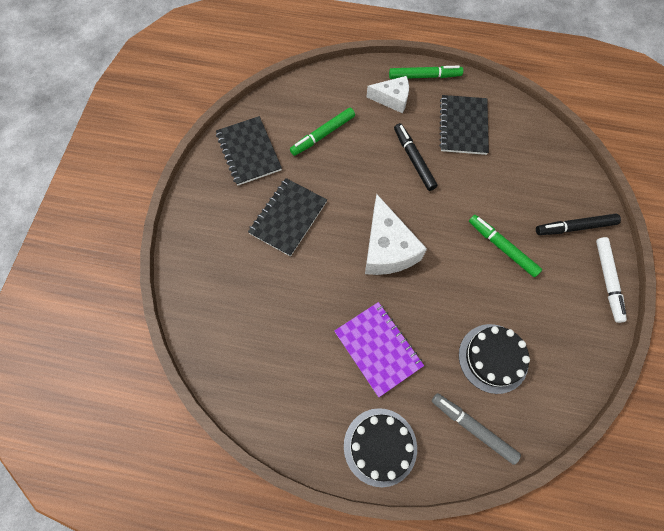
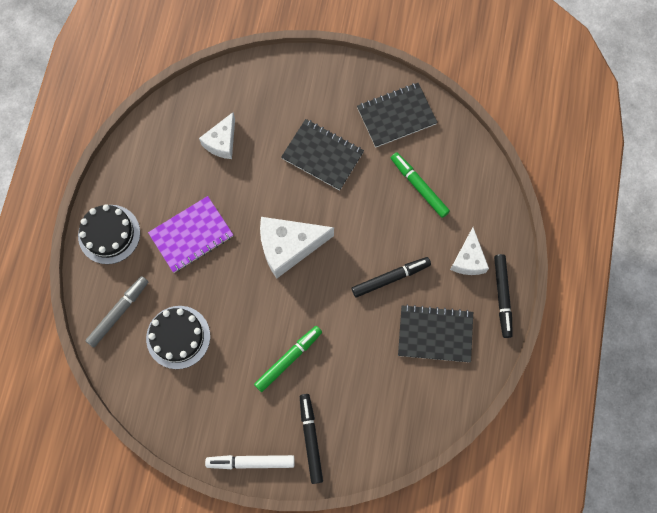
camera: 90 degrees right, 5 degrees up
(268, 319) = (222, 142): none -> white cheese
(424, 76) = (502, 296): green marker -> black marker

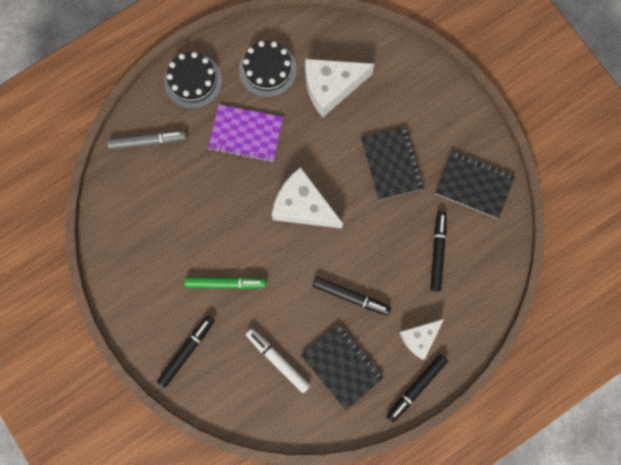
camera: 45 degrees right, 5 degrees up
(178, 337) = (169, 196): black cake -> black cake (267, 70)
(222, 142) = (331, 87): white cheese -> white cheese, size x1.61
(251, 462) = (133, 326): white marker -> white marker (278, 360)
(419, 187) = (437, 252): green marker -> black marker

